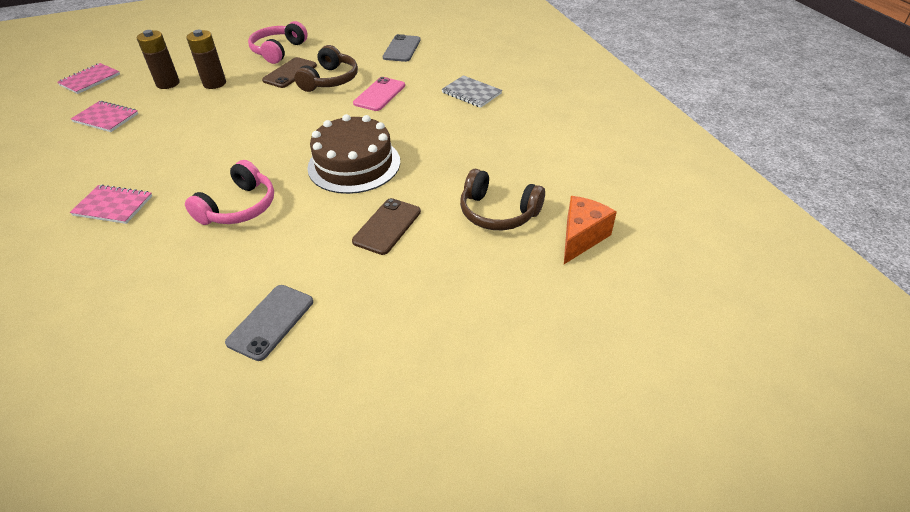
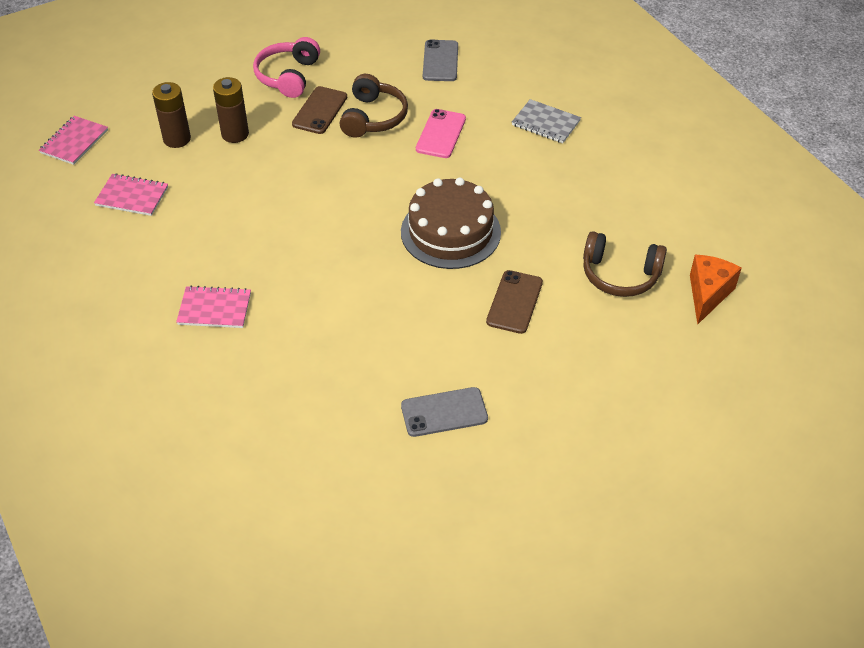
camera: 10 degrees left, 5 degrees up
(239, 207) = (351, 296): pink headphones -> none
(271, 322) = (444, 412): grey phone -> grey phone turned 60 degrees clockwise

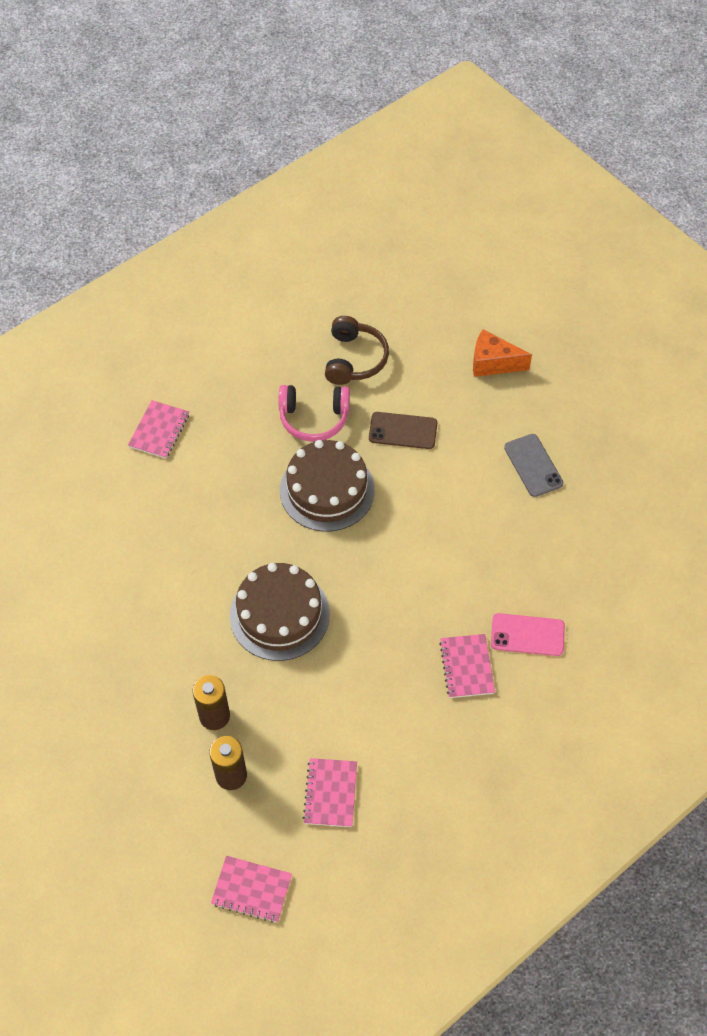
camera: 100 degrees left, 10 degrees up
(288, 76) = (106, 685): pink headphones -> pink headphones (314, 418)
(319, 110) = (164, 639): brown phone -> none
(319, 183) = (279, 615): none -> brown cake
(373, 117) = (169, 585): brown headphones -> none
(440, 61) = (65, 537): grey phone -> none
(441, 134) = (188, 518): pink phone -> pink phone (527, 635)
(545, 123) = (159, 430): grey notebook -> pink notebook
(708, 294) = (363, 300): orange cheese -> orange cheese (493, 363)

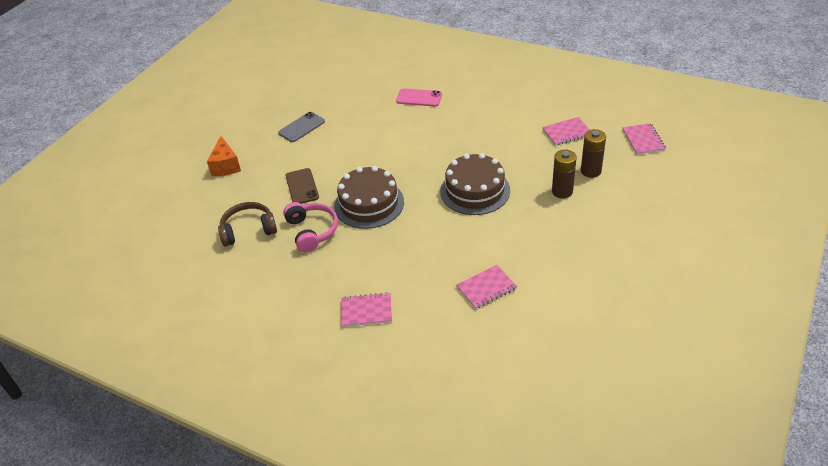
camera: 110 degrees left, 15 degrees down
(466, 667) = (454, 111): pink notebook -> pink notebook (486, 288)
(527, 635) = (419, 98): pink phone -> pink phone turned 60 degrees counterclockwise

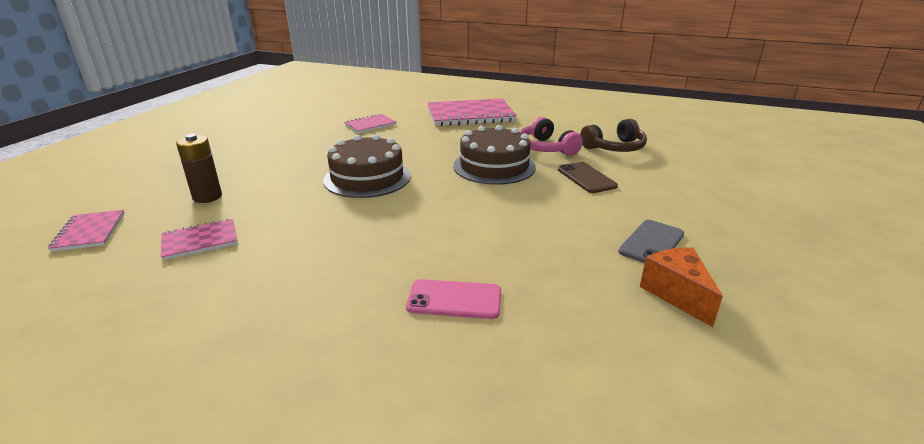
camera: 170 degrees right, 15 degrees down
(226, 166) = (713, 195): orange cheese -> orange cheese (677, 294)
(366, 311) = (470, 115): pink notebook -> pink notebook, size x1.97
(562, 191) = (260, 179): brown battery -> none

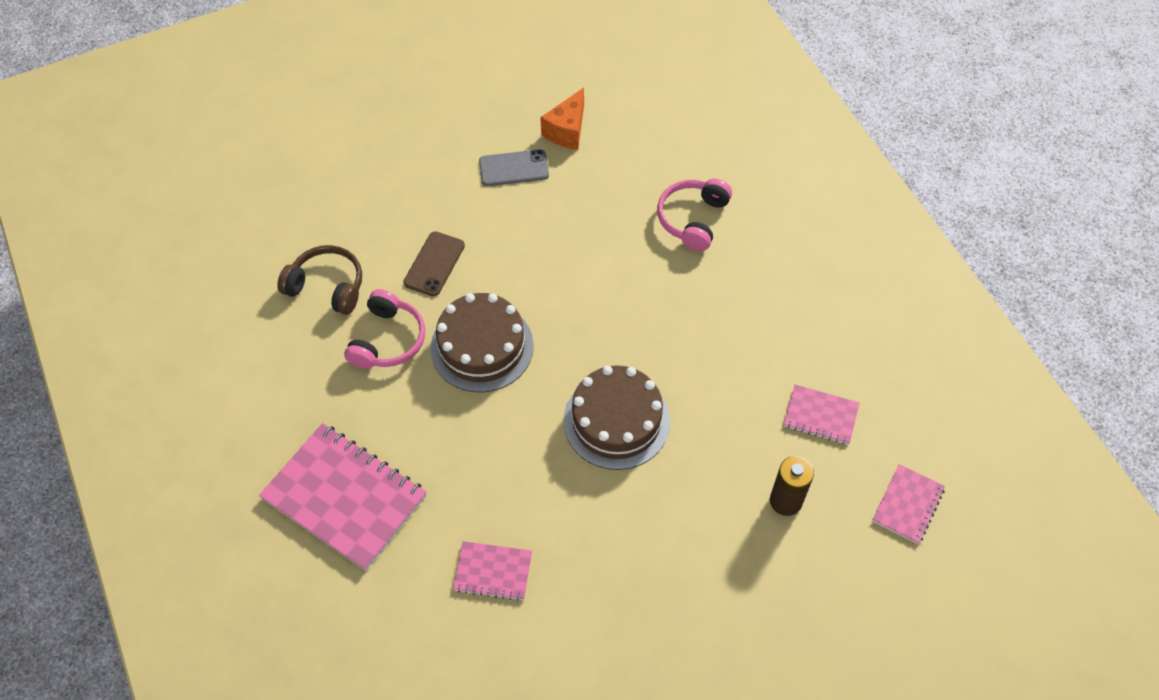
camera: 135 degrees left, 30 degrees up
(454, 299) = (693, 219): pink phone -> pink headphones

